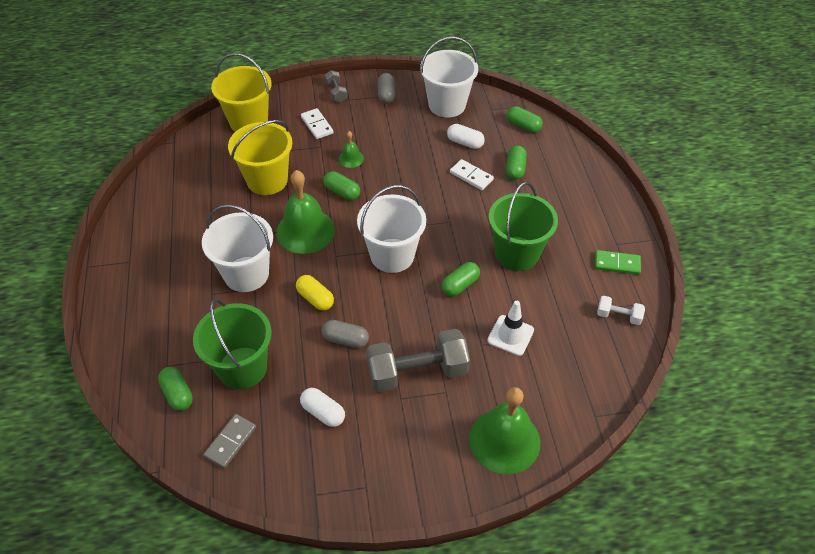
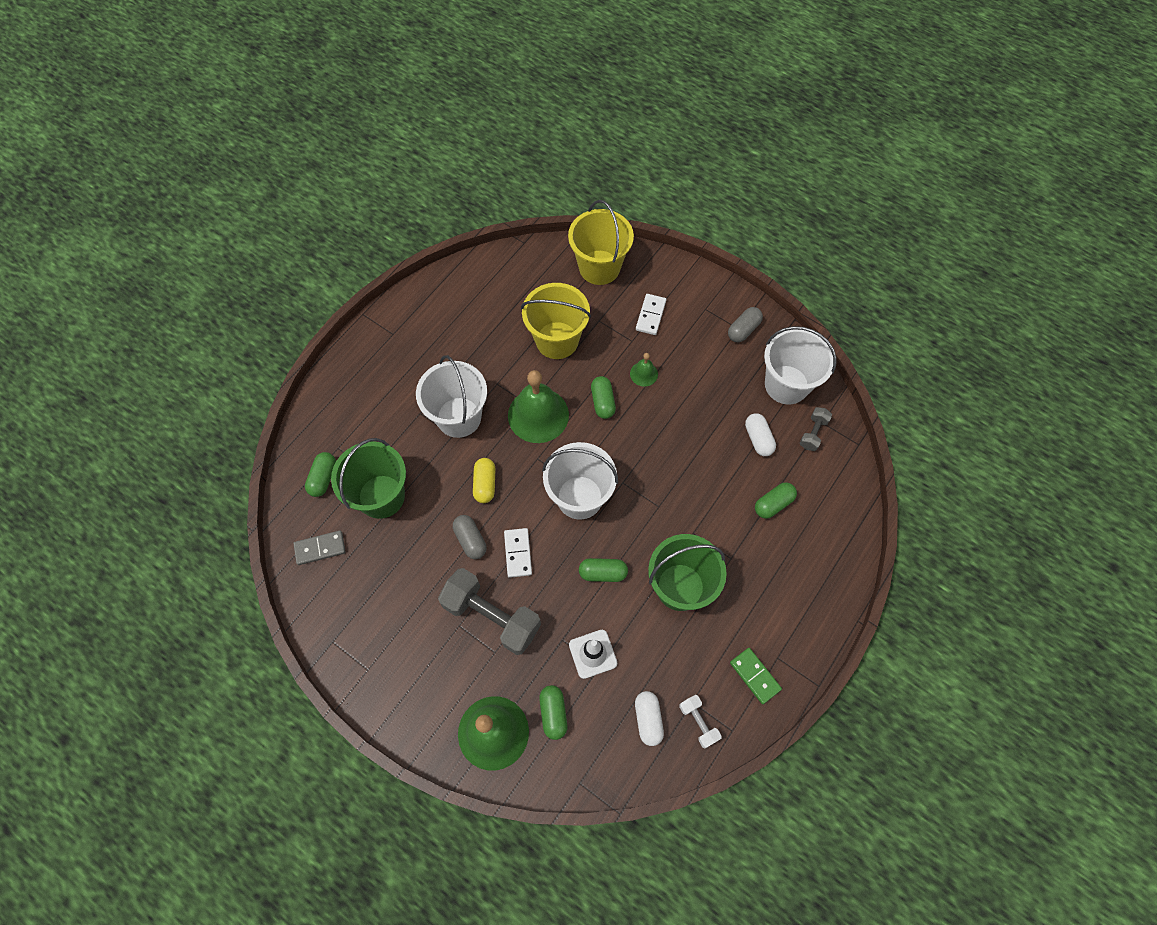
camera: 45 degrees right, 15 degrees up
(323, 412) = (397, 584): white capsule -> white capsule (648, 719)
(336, 92) = (702, 292): grey dumbbell -> grey dumbbell (813, 433)
(471, 176) = (725, 478): white domino -> white domino (518, 553)
(523, 126) = (832, 465): green capsule -> green capsule (553, 713)

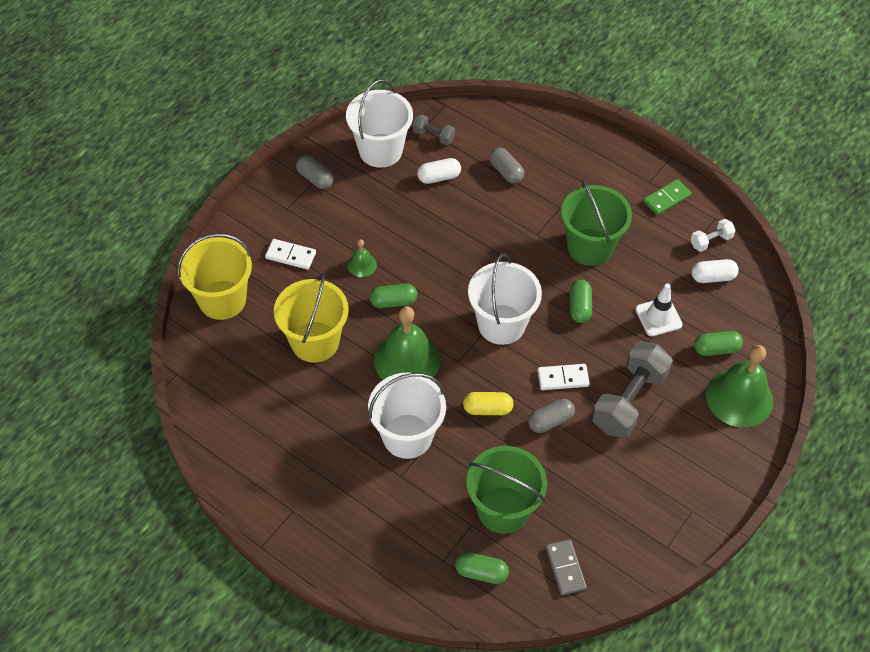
camera: 90 degrees left, 10 degrees down
(773, 504) = (506, 172): green capsule -> grey capsule

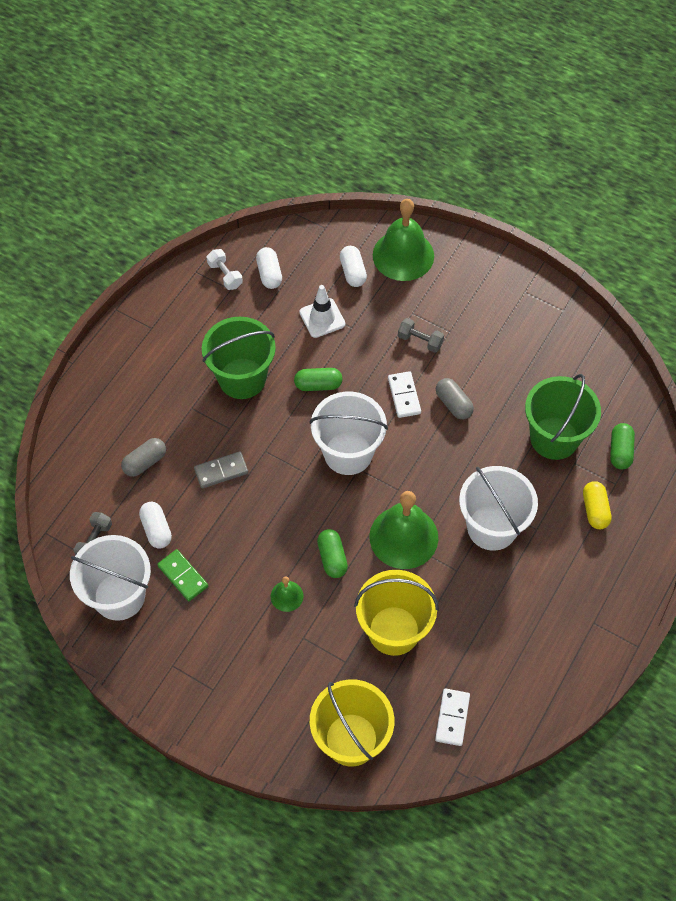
camera: 95 degrees left, 5 degrees up
(290, 256) = (281, 674): white domino -> white domino (452, 718)
(315, 179) = (166, 664): grey capsule -> none
(487, 409) = (449, 458): yellow capsule -> yellow capsule (595, 510)
(565, 568) = (600, 385): grey domino -> grey domino (221, 471)
(629, 400) = (420, 341): grey dumbbell -> grey dumbbell, size x0.48
(666, 198) = (173, 312): green domino -> green domino (183, 576)
(716, 349) = (353, 272): green capsule -> white capsule

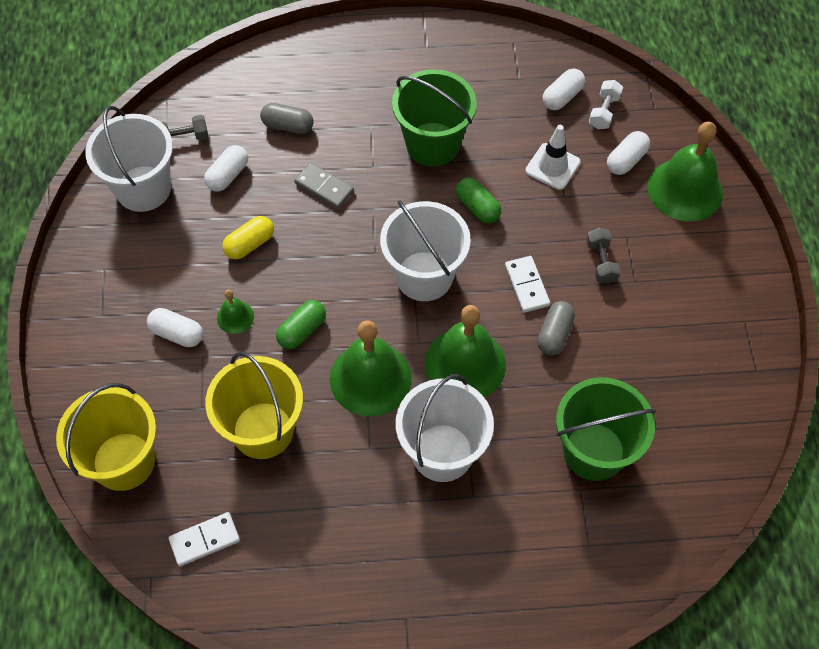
camera: 55 degrees right, 0 degrees up
(183, 576) = (196, 223): green domino -> none
(225, 275) = (529, 65): white dumbbell -> white dumbbell (604, 112)
(270, 644) = (177, 333): none -> white capsule
(404, 396) = (527, 285): white domino -> white domino turned 60 degrees counterclockwise
(436, 471) = (465, 364): none -> green bell
(595, 510) = (540, 542): yellow capsule -> yellow capsule (249, 244)
(620, 451) = (632, 527): green capsule -> none

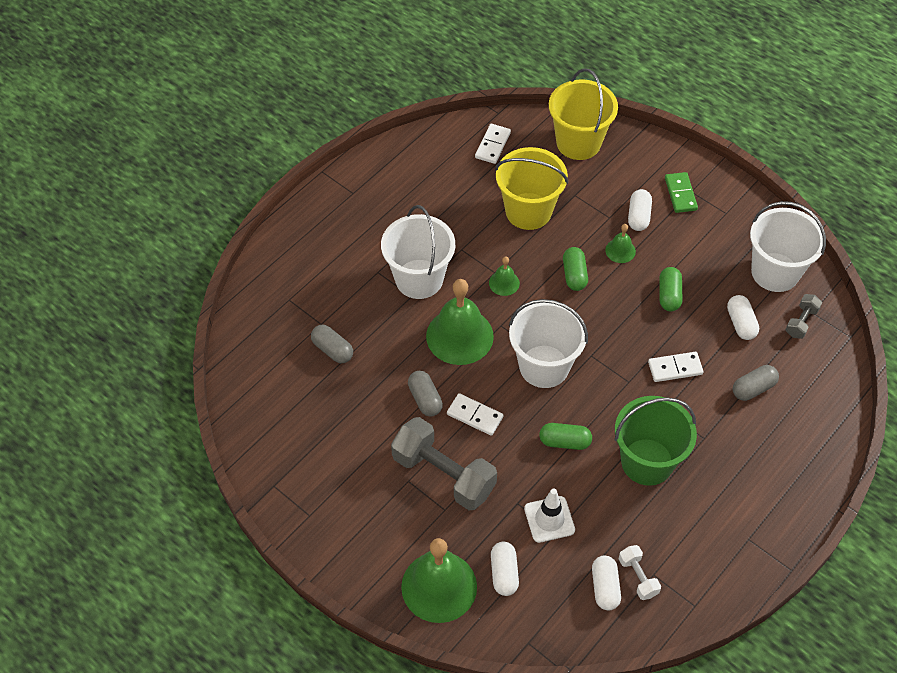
camera: 135 degrees right, 5 degrees down
(113, 321) = (680, 194): none -> green domino
(177, 333) = (638, 216): white capsule -> white capsule turned 60 degrees counterclockwise
(249, 244) = (669, 295): yellow capsule -> green capsule
(324, 187) = (675, 368): grey domino -> white domino
(370, 378) = (504, 283): green bell -> green bell, size x0.47
(594, 451) = (332, 350): green bucket -> grey capsule
(601, 262) = (444, 474): grey dumbbell -> grey dumbbell, size x2.10
(604, 112) = (561, 603): white dumbbell -> white dumbbell (638, 577)

